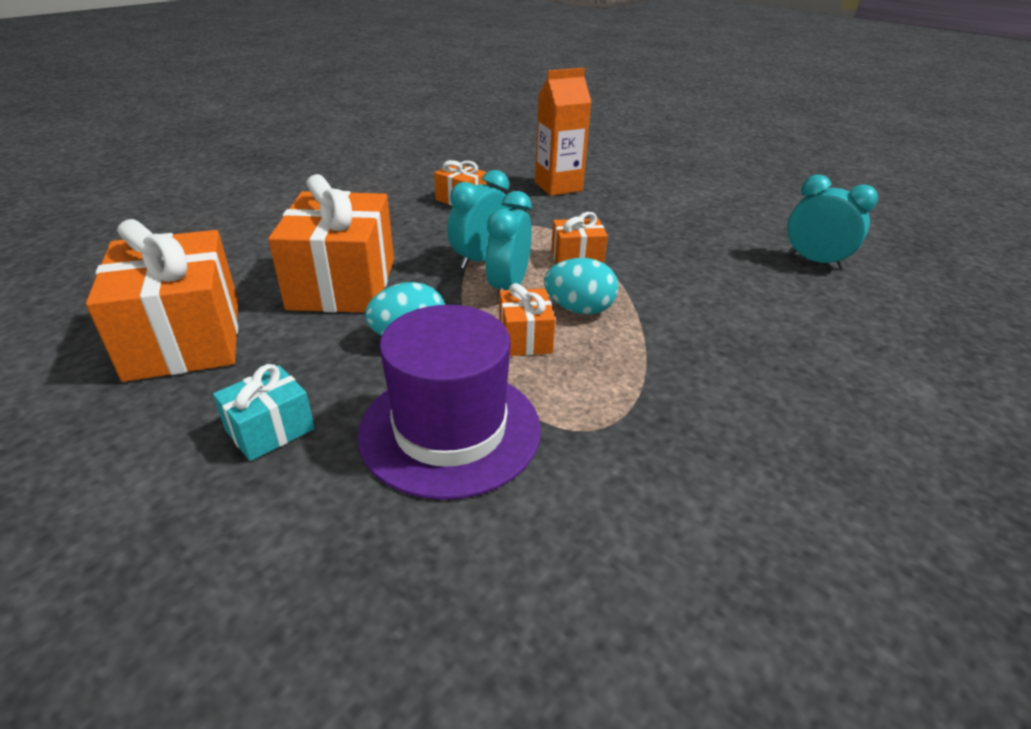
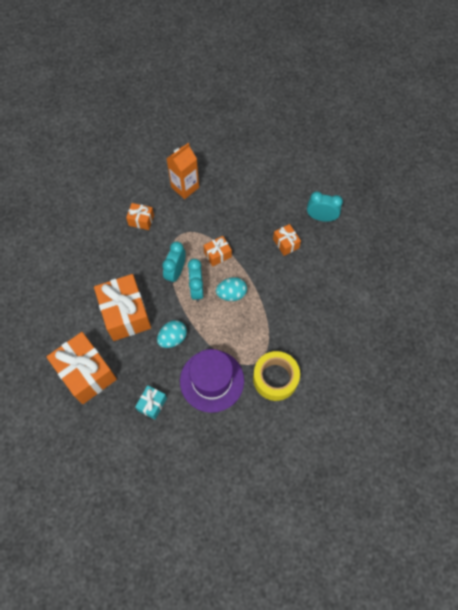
camera: 20 degrees left, 30 degrees up
(525, 338) = (217, 321): orange gift -> orange gift (286, 243)
(627, 476) = (275, 378): none -> yellow tape

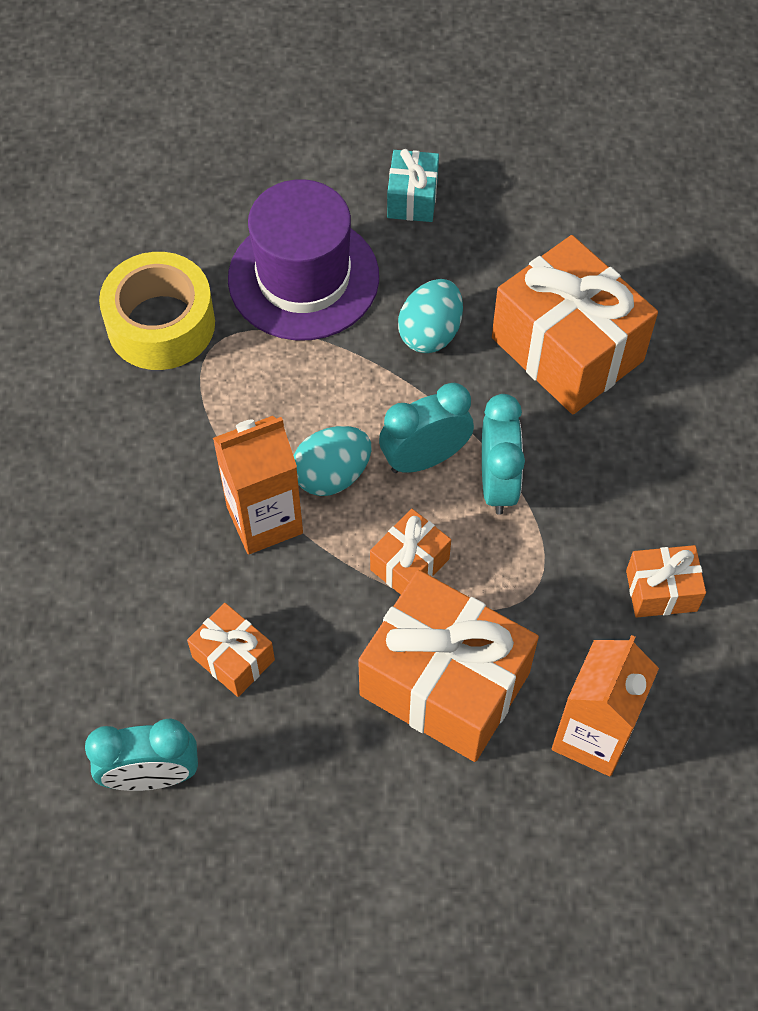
camera: 160 degrees right, 5 degrees down
(86, 373) = (583, 210): orange gift -> orange gift (445, 683)
(196, 289) = (424, 458): turquoise clock -> turquoise clock turned 90 degrees counterclockwise
(261, 285) = (264, 520): none -> orange carton

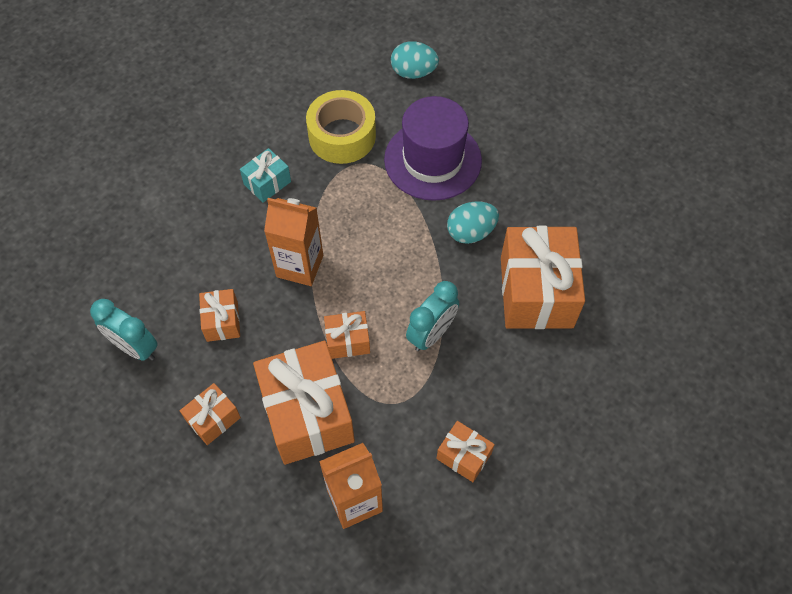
camera: 40 degrees right, 0 degrees up
(332, 475) = (352, 268): turquoise egg -> turquoise egg (413, 72)
(339, 780) = (213, 419): none -> orange gift
(412, 198) = (528, 157): turquoise gift -> turquoise gift (267, 183)
(424, 458) = (406, 294): turquoise clock -> none

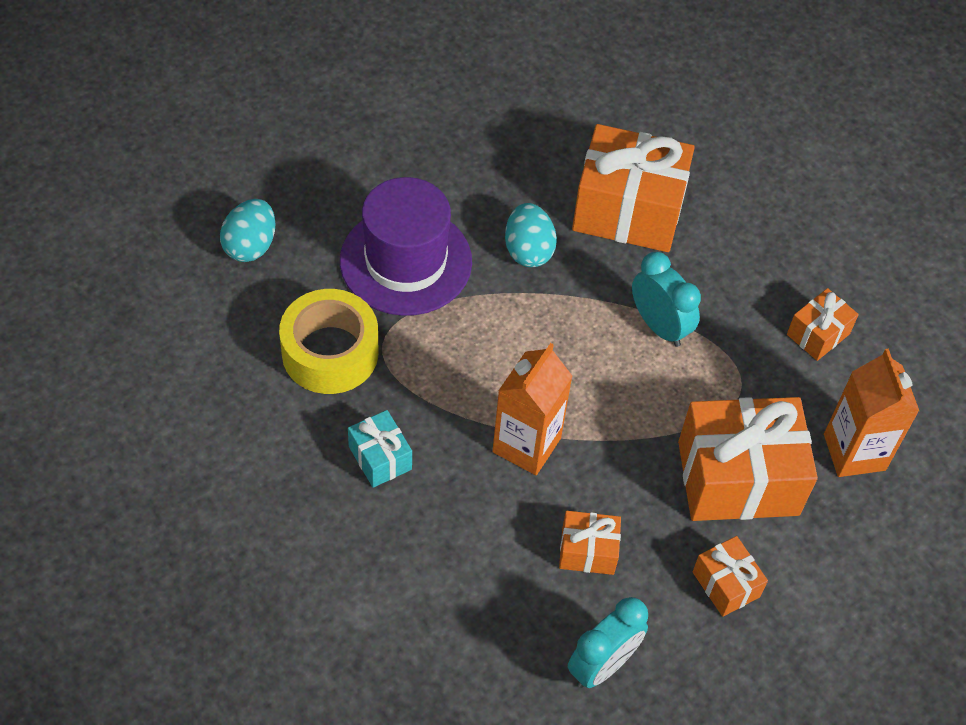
camera: 80 degrees left, 5 degrees down
(348, 341) = (649, 414): orange gift -> none

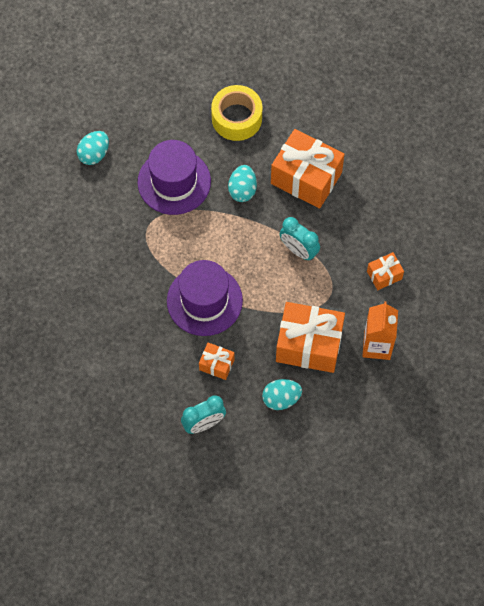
camera: 20 degrees right, 10 degrees up
(330, 352) = (118, 226): yellow tape -> yellow tape (236, 118)
(380, 458) = (127, 290): turquoise gift -> none
(526, 445) = (204, 301): orange carton -> purple hat
(659, 326) = (298, 250): turquoise clock -> turquoise clock turned 150 degrees clockwise
(726, 584) = (281, 399): orange gift -> turquoise egg

